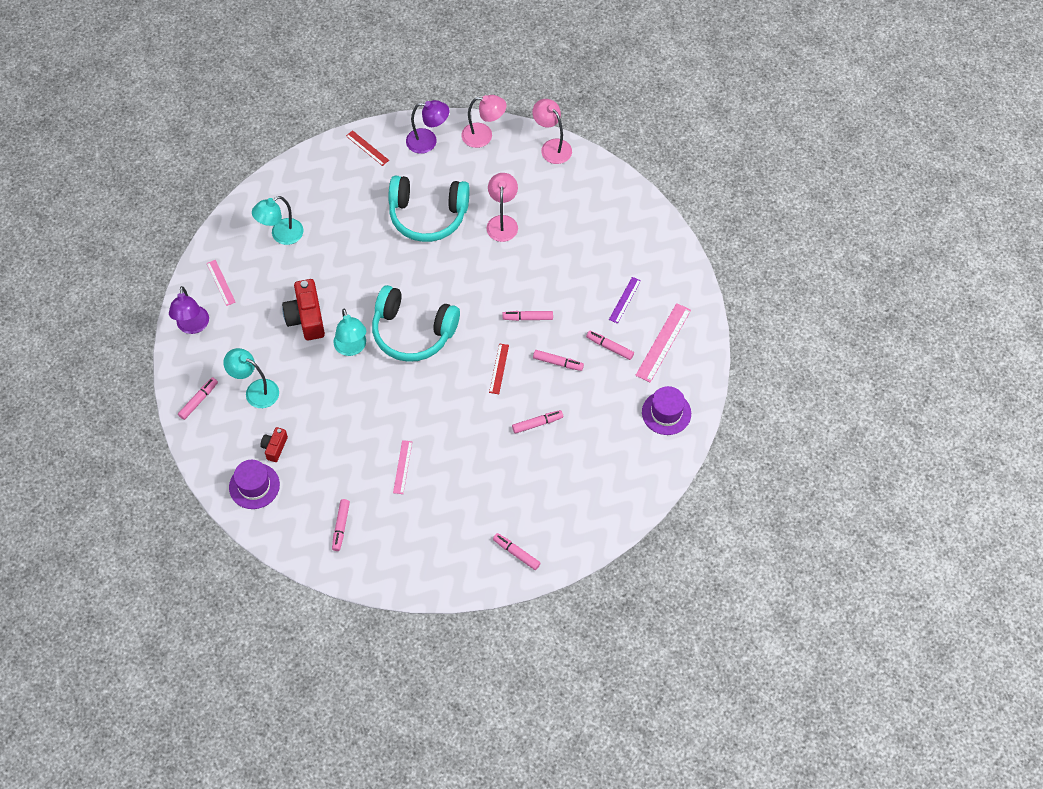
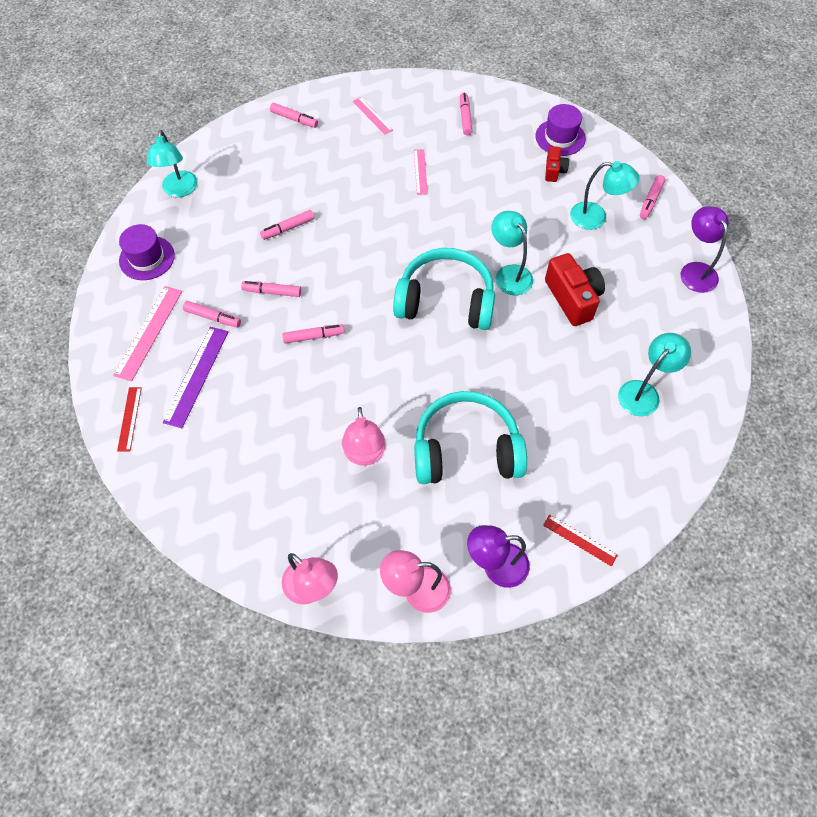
camera: 170 degrees right, 0 degrees up
(221, 282) = (689, 323): pink ruler -> pink ruler (372, 115)
(499, 368) = (338, 276): red ruler -> red ruler (129, 418)
(624, 300) = (196, 376): purple ruler -> purple ruler, size x1.67
(636, 482) = (179, 190): none -> turquoise lamp

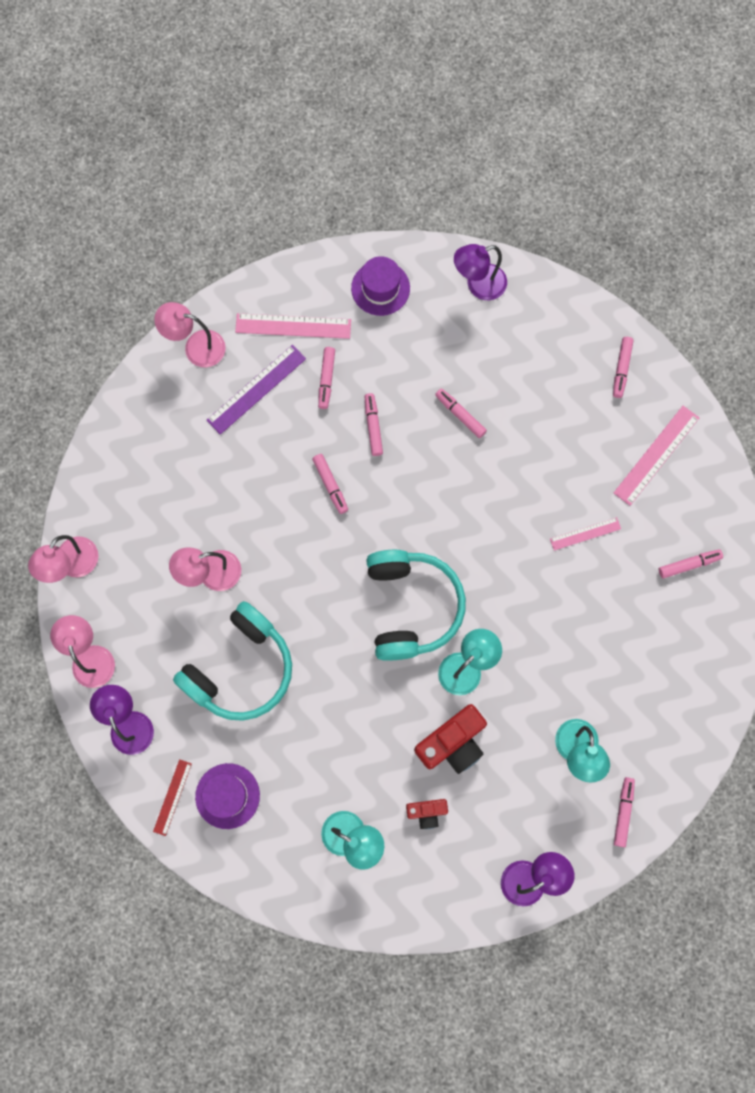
camera: 75 degrees right, 15 degrees up
(129, 418) = (196, 347): red ruler -> pink lamp
(179, 190) = (478, 285): turquoise lamp -> purple lamp
(196, 376) = (256, 389): purple ruler -> purple ruler turned 45 degrees counterclockwise
(372, 115) = (656, 455): pink ruler -> pink ruler, size x1.67
(466, 449) = (240, 669): turquoise headphones -> turquoise headphones turned 60 degrees clockwise
(554, 170) = (635, 688): red camera -> red camera (427, 812)
(560, 137) = (692, 686): purple hat -> purple hat (227, 796)
(650, 200) = (623, 812): pink marker -> pink marker turned 90 degrees clockwise

